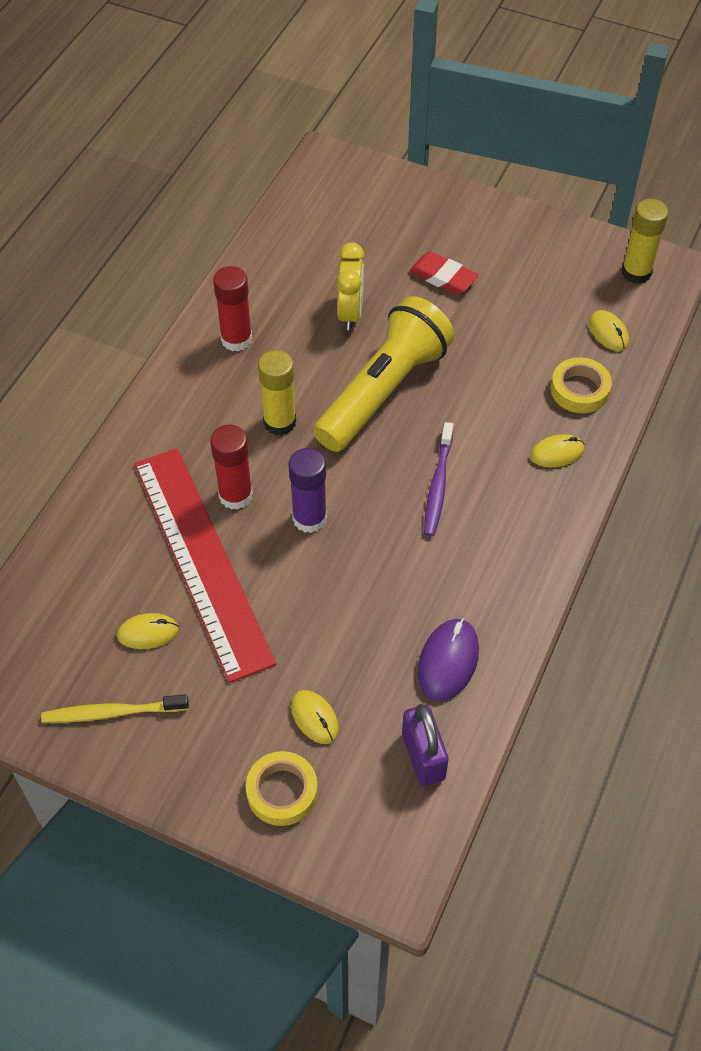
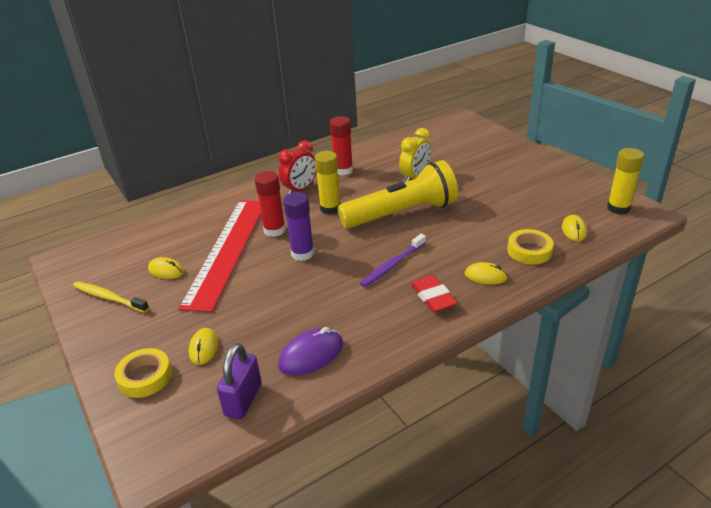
camera: 35 degrees right, 20 degrees down
(205, 403) = (300, 189): none -> red clock
(443, 277) = (485, 177): red eraser -> red eraser (433, 297)

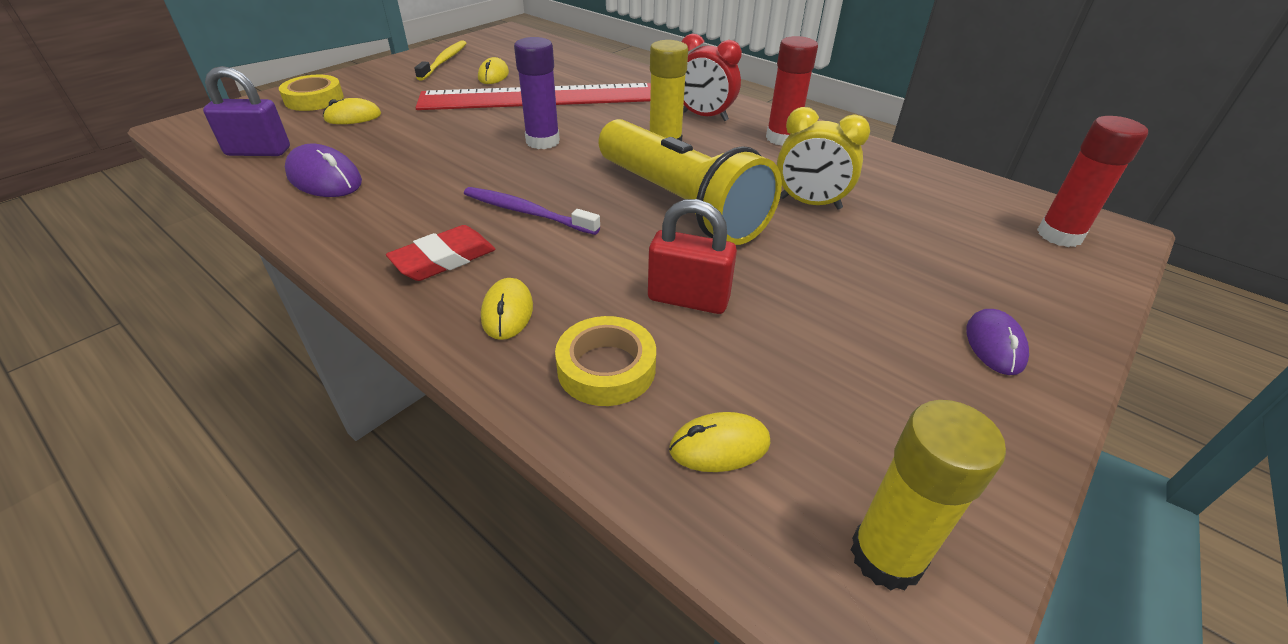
camera: 70 degrees right, 5 degrees up
(274, 230) = (593, 116): red glue stick -> red glue stick (1059, 235)
(485, 223) = (688, 299): none -> red padlock
(526, 163) = (994, 345): none -> purple mouse

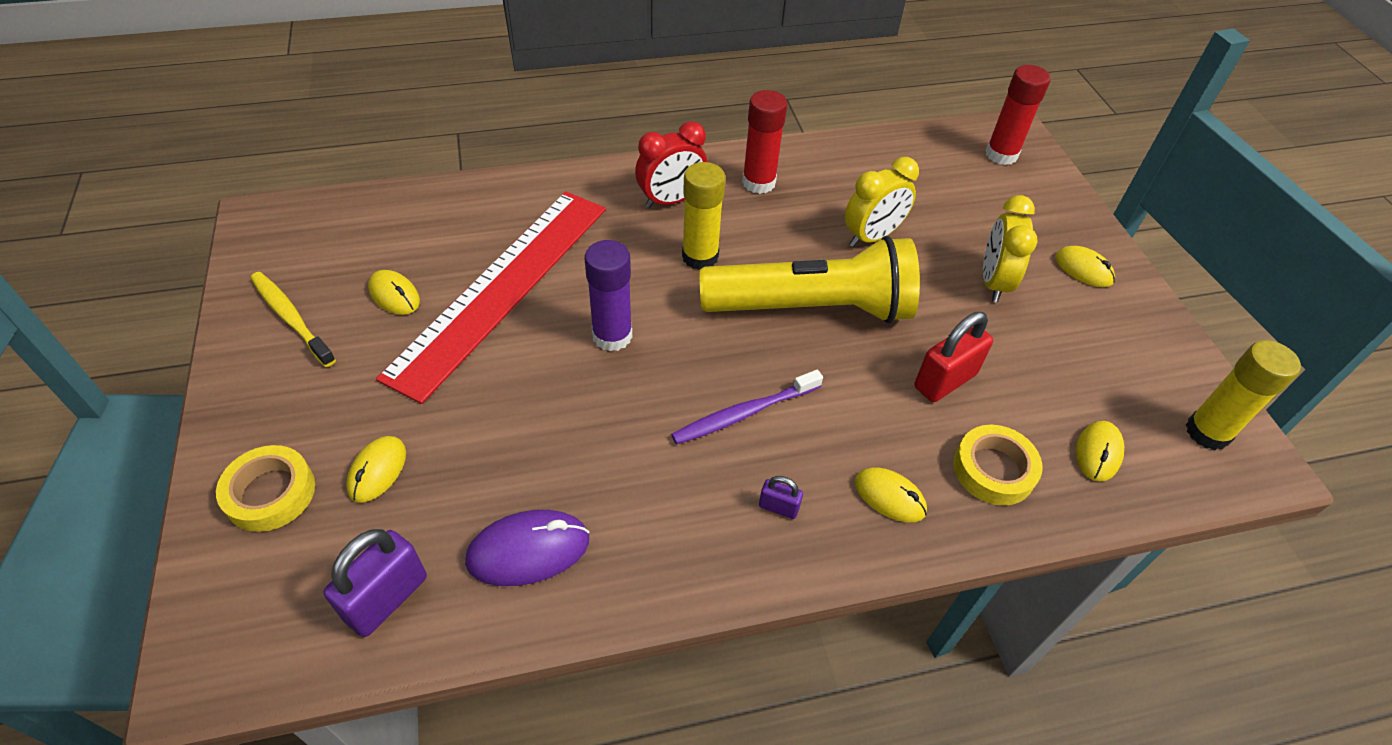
camera: 55 degrees left, 10 degrees up
(444, 259) = (778, 507): red eraser -> purple padlock
(866, 287) = (993, 282): none -> yellow clock
(994, 345) = (1083, 269): purple mouse -> yellow mouse

